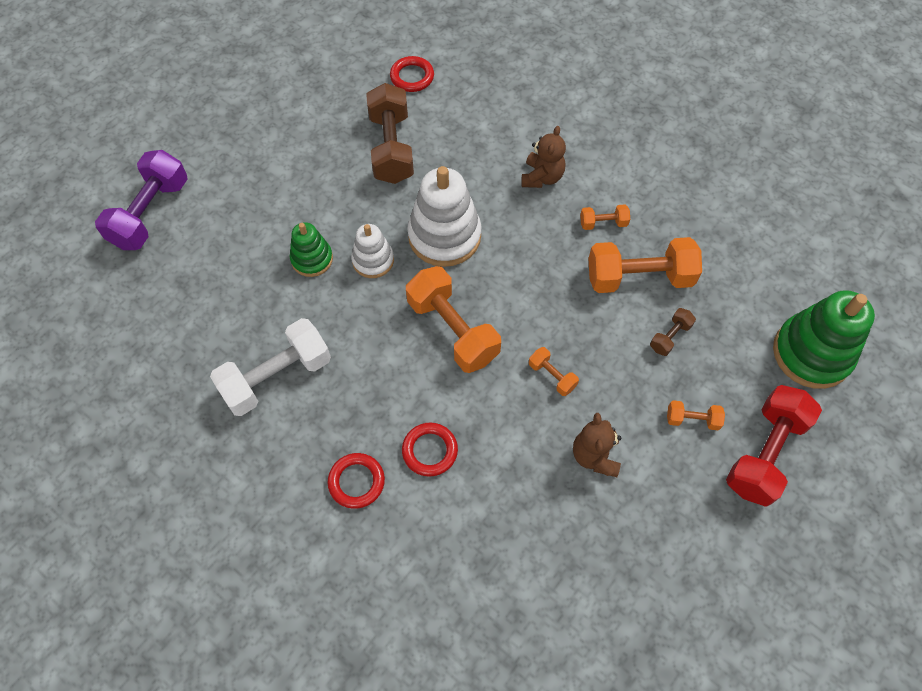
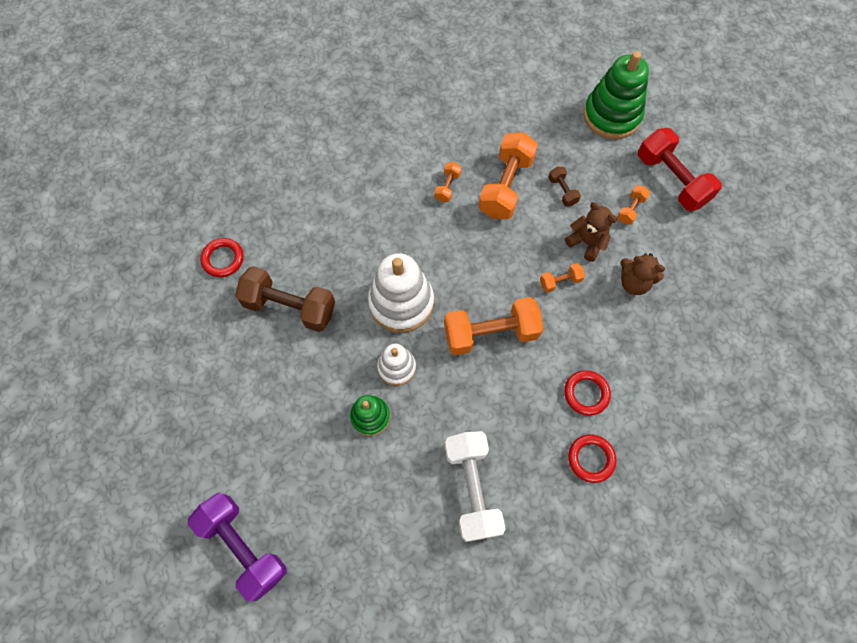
camera: 65 degrees left, 5 degrees up
(542, 177) = (383, 208): brown teddy bear -> brown teddy bear (586, 242)

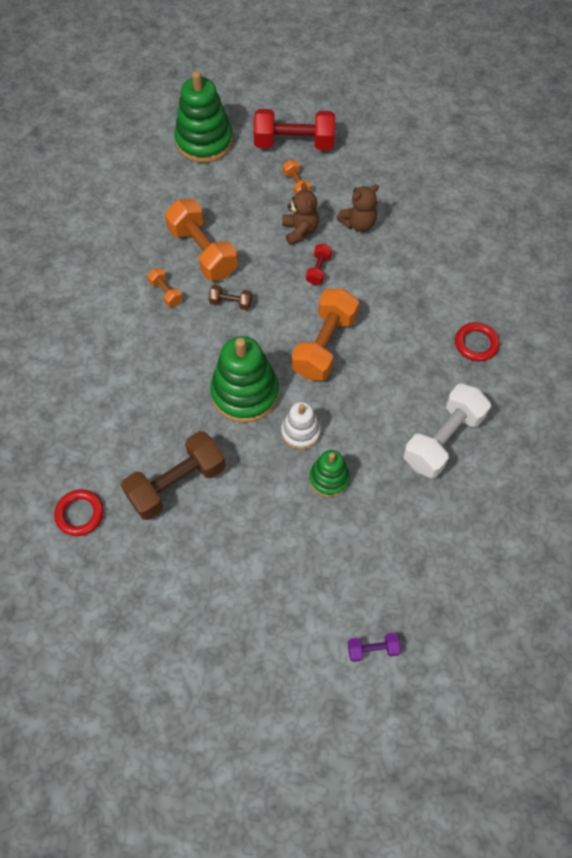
camera: 55 degrees left, 5 degrees down
(244, 546) = (372, 649): purple dumbbell -> purple dumbbell, size x0.47
(401, 303) = (245, 393): white stacking toy -> green stacking toy
(472, 488) = (443, 440): white dumbbell -> white dumbbell turned 75 degrees counterclockwise
(560, 281) = (318, 270): orange dumbbell -> red dumbbell
(562, 191) = (241, 217): brown dumbbell -> brown dumbbell (231, 303)
(586, 242) = (300, 231): brown teddy bear -> brown teddy bear turned 90 degrees clockwise
(586, 393) = (423, 313): red ring -> none

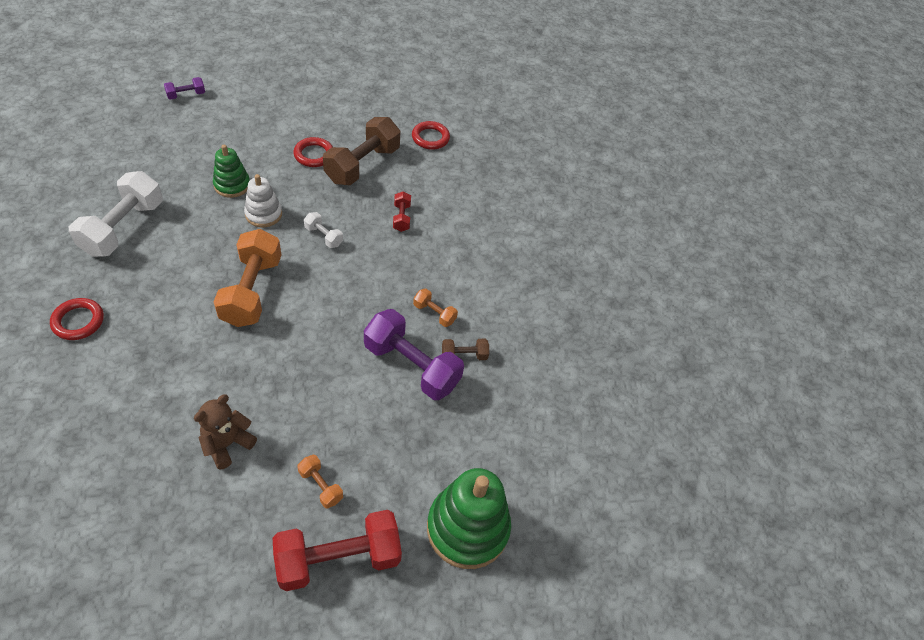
camera: 155 degrees right, 10 degrees down
(203, 252) = (411, 366): orange dumbbell -> purple dumbbell
(229, 509) = (314, 155): none -> red ring
(231, 303) = (362, 315): brown dumbbell -> brown dumbbell (464, 355)
(245, 393) = (323, 236): green stacking toy -> white dumbbell
(300, 231) = (302, 417): brown teddy bear -> none
(318, 270) = (271, 371): red dumbbell -> red dumbbell (401, 218)

